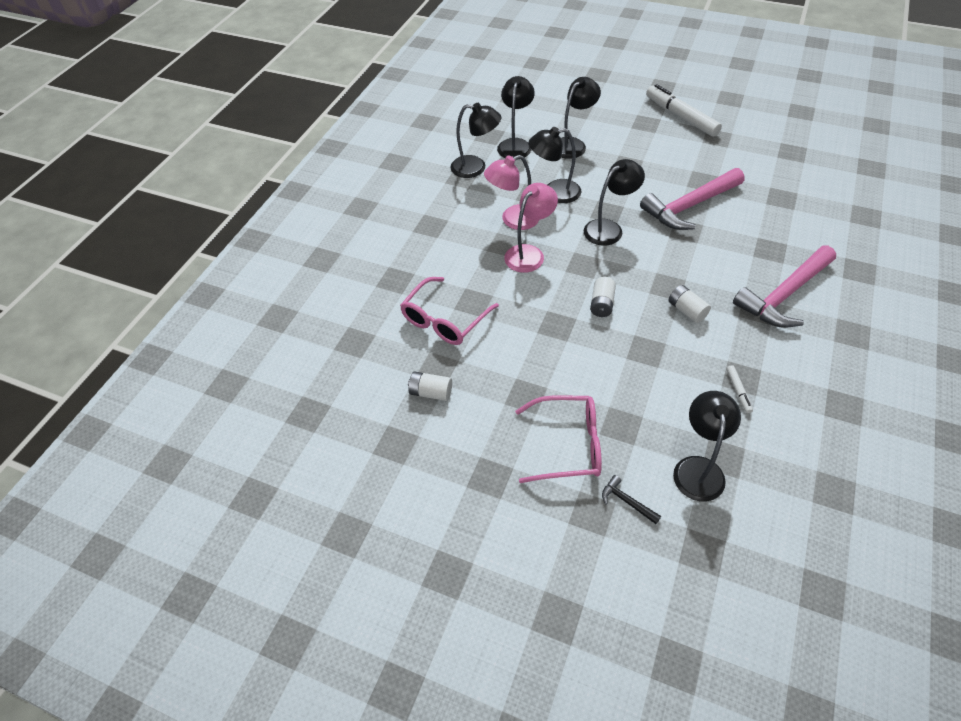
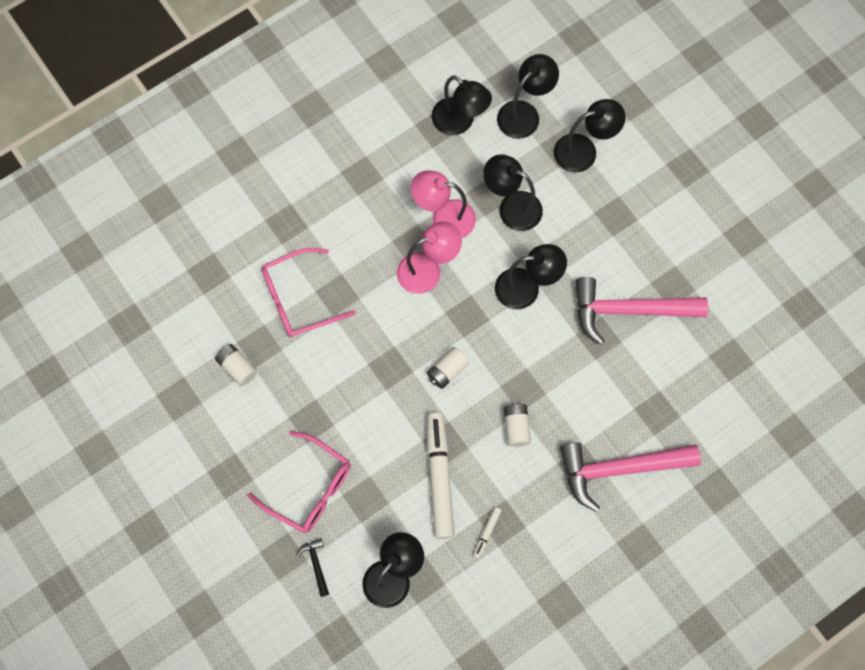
camera: 30 degrees right, 20 degrees up
(681, 117) = (734, 182): white marker -> white marker (439, 477)

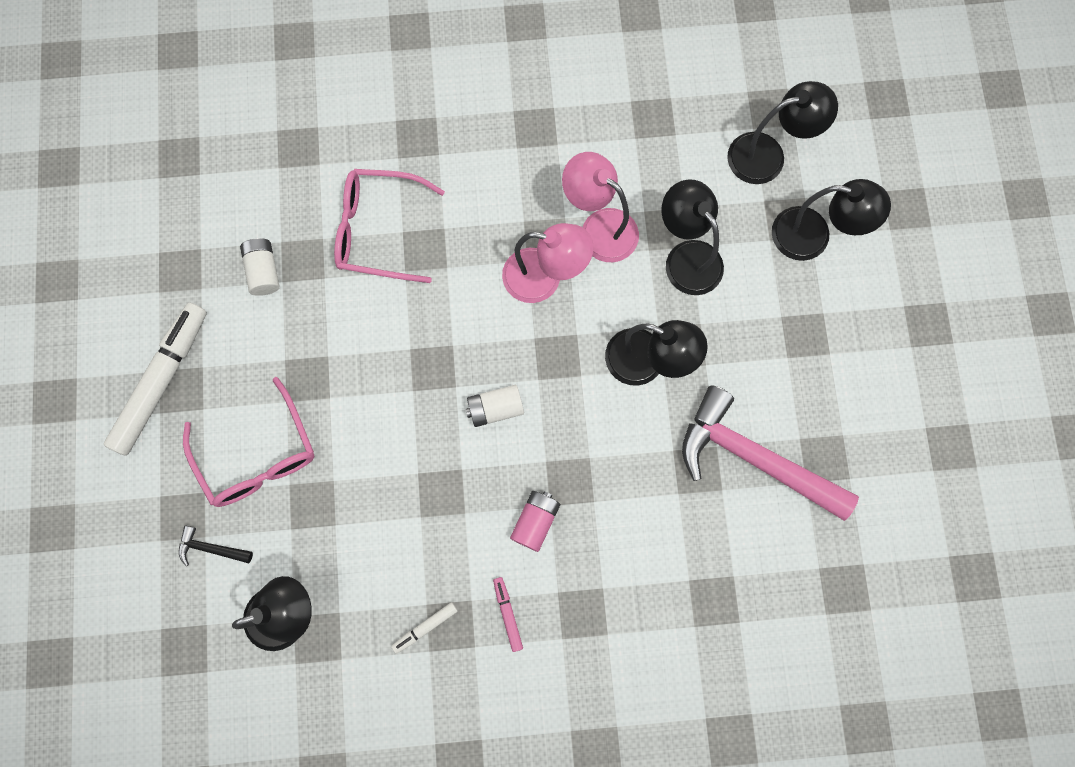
camera: 30 degrees right, 5 degrees up
(316, 564) = (211, 548): black hammer -> black hammer turned 90 degrees counterclockwise
(439, 477) = (411, 528): white marker -> white marker (162, 381)
(459, 122) = (684, 126): black lamp -> none
(516, 427) = (535, 521): white battery -> pink battery
(533, 494) = (507, 614): none -> pink marker
(620, 469) = (628, 644): pink hammer -> none

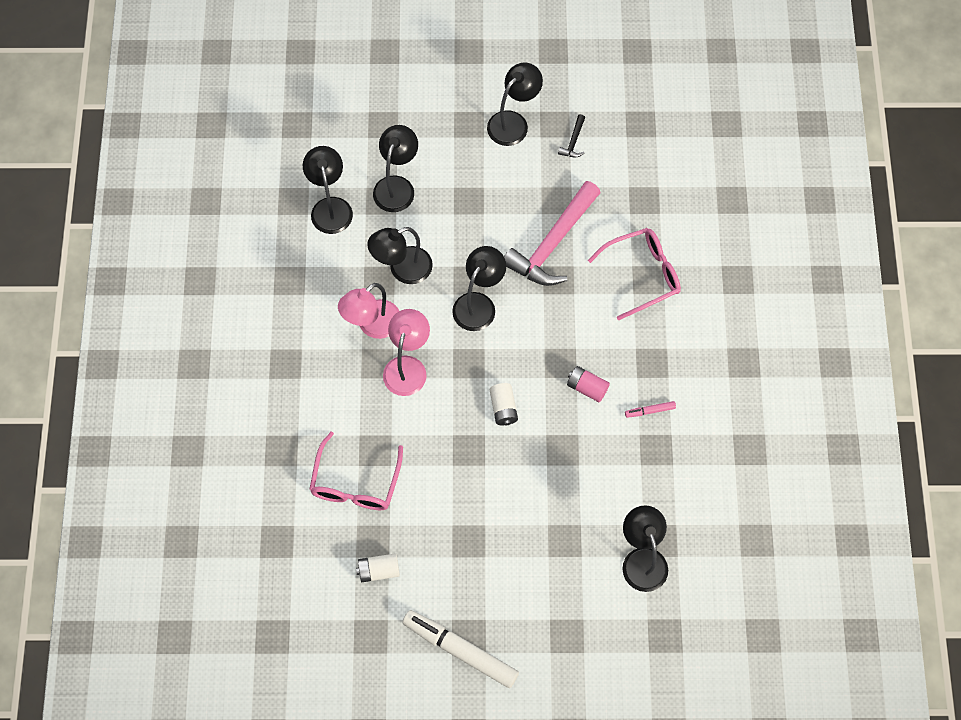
camera: 85 degrees left, 10 degrees down
(211, 548) = (592, 614): black hammer -> black hammer (573, 141)
(258, 455) = (525, 578): pink glasses -> pink glasses (642, 275)
(425, 627) = (656, 466): white marker -> none
(943, 387) = (513, 122): none -> black lamp

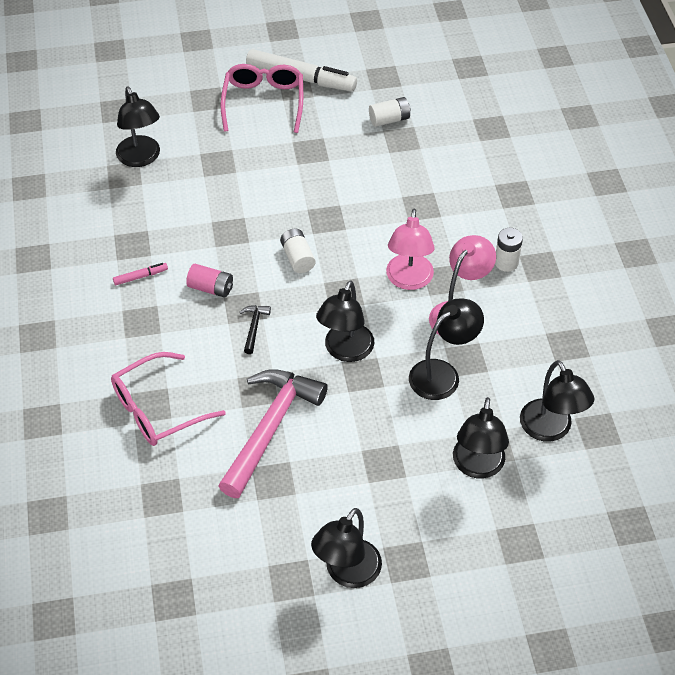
camera: 170 degrees right, 15 degrees down
(314, 372) = (506, 262): none -> white battery
(355, 483) = (432, 178): pink glasses -> pink glasses (263, 102)
(573, 141) = (262, 559): black hammer -> black hammer (254, 327)

